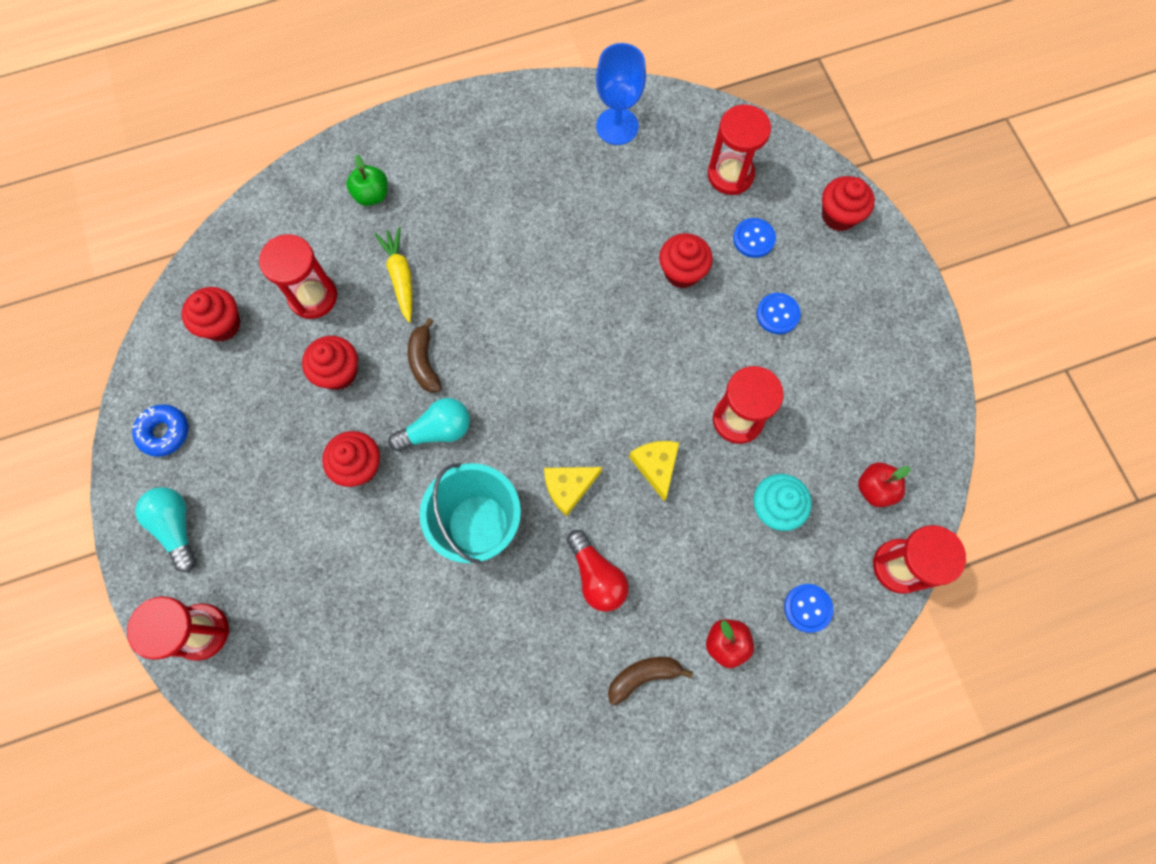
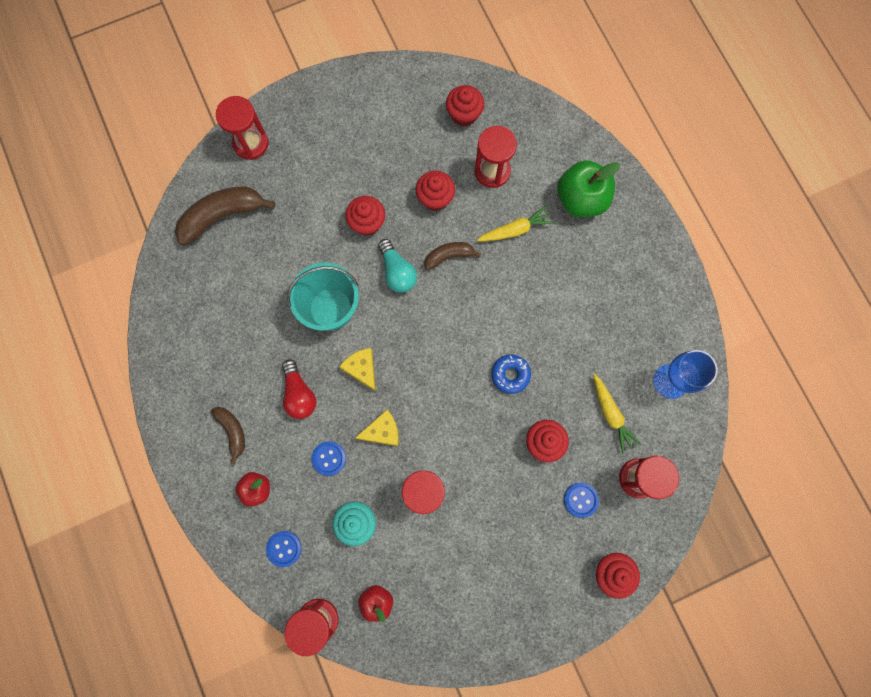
camera: 85 degrees right, 5 degrees up
(164, 432) = (382, 93): blue donut -> blue donut (510, 375)
(176, 527) = (317, 114): turquoise light bulb -> none
(312, 681) = (222, 216): none -> brown banana
(372, 195) = (581, 199): green apple -> green apple, size x1.81
(597, 576) = (299, 394): red light bulb -> red light bulb turned 75 degrees counterclockwise
(652, 194) = (611, 414): none -> yellow carrot
(777, 314) = (515, 521): blue button -> blue button (329, 458)

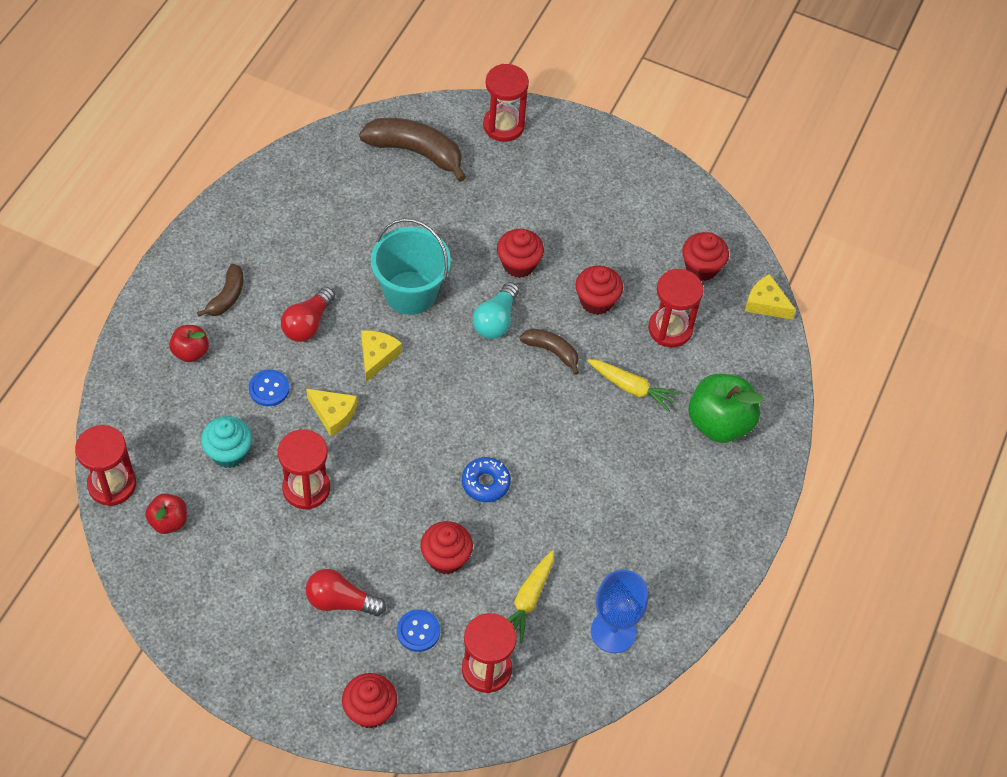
camera: 45 degrees right, 20 degrees down
(284, 548) = (154, 411): blue button -> none
(521, 99) = (766, 303): none -> yellow cheese
(522, 532) = (340, 601): none -> red light bulb

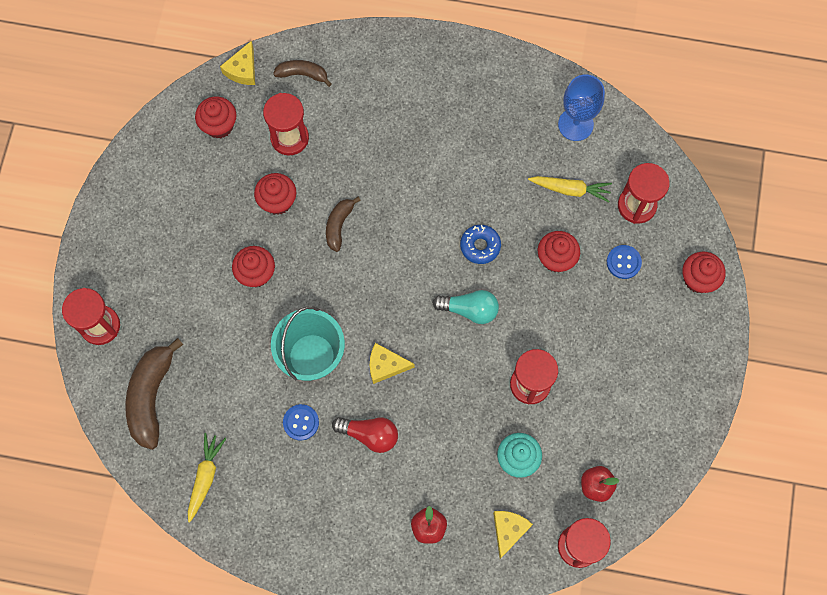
camera: 100 degrees left, 15 degrees up
(227, 297) = (361, 516): brown banana -> brown banana (303, 74)
(269, 389) = (445, 446): blue button -> blue button (301, 422)
(333, 414) = (453, 384): yellow cheese -> yellow cheese (508, 530)
(340, 601) = (619, 327): red light bulb -> none
(496, 320) = (320, 278): turquoise light bulb -> turquoise light bulb (469, 309)
(631, 388) = (356, 156): yellow carrot -> yellow carrot (205, 477)
(719, 423) = (370, 84): green apple -> none

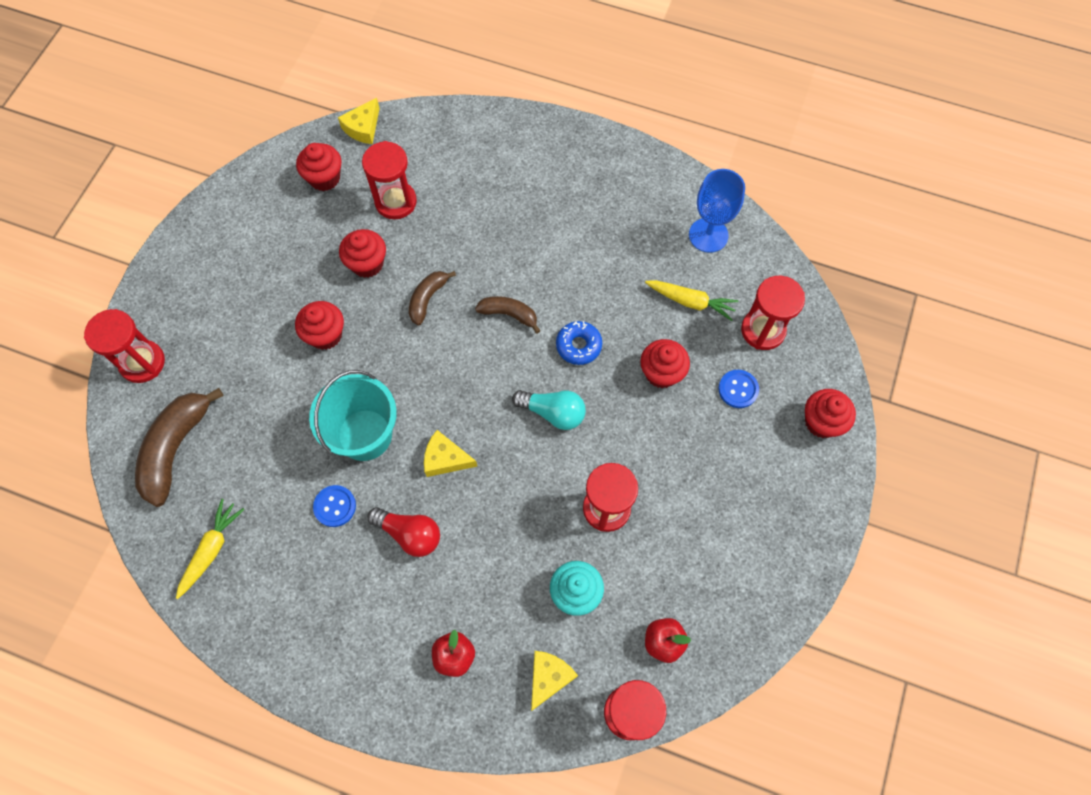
camera: 10 degrees right, 5 degrees down
(303, 74) = (424, 141): brown banana -> brown banana (509, 314)

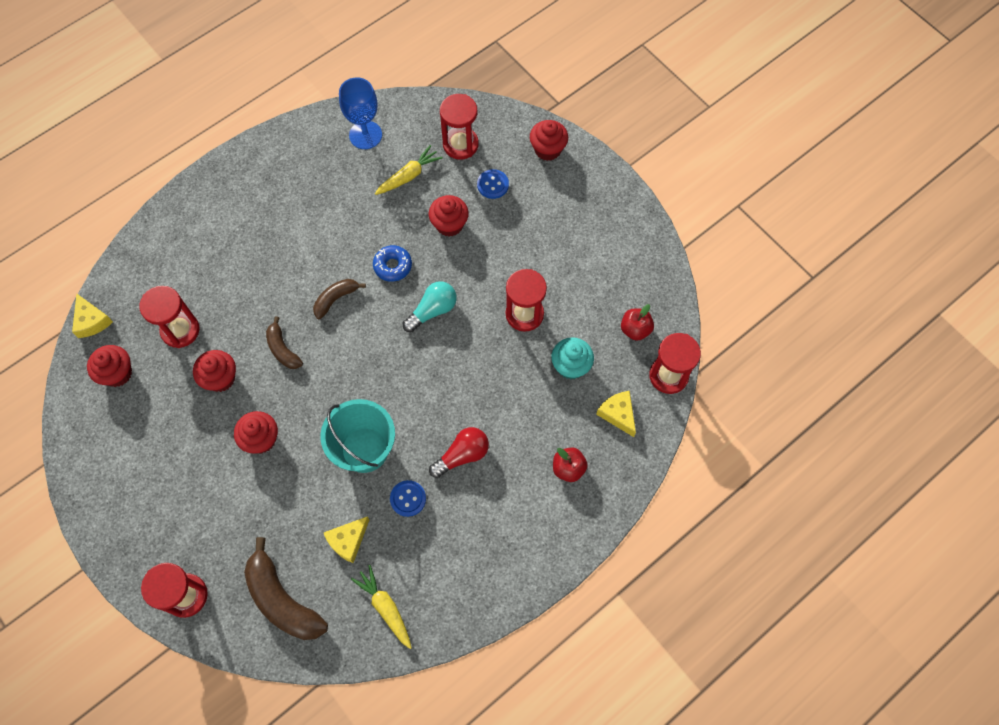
camera: 60 degrees left, 0 degrees up
(445, 459) = (420, 402): yellow cheese -> yellow cheese (348, 540)

